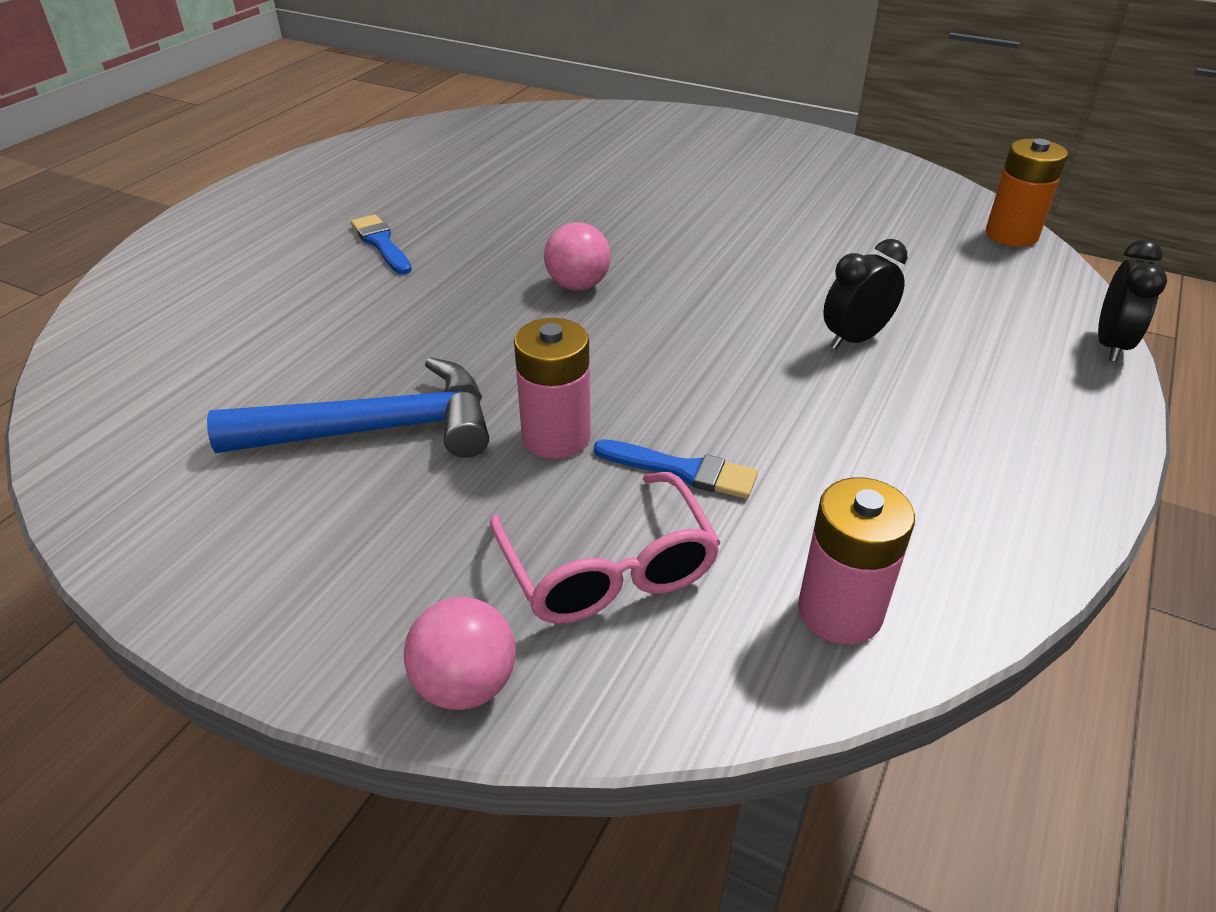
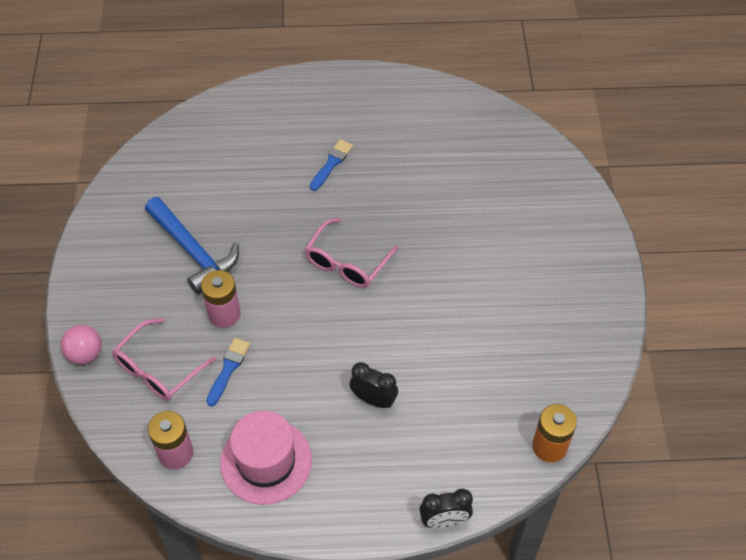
camera: 60 degrees right, 15 degrees up
(578, 285) = (347, 263): pink ball -> pink glasses
(682, 470) = (228, 369): blue brush -> blue brush turned 150 degrees counterclockwise
(920, 489) = (266, 461): none -> pink hat

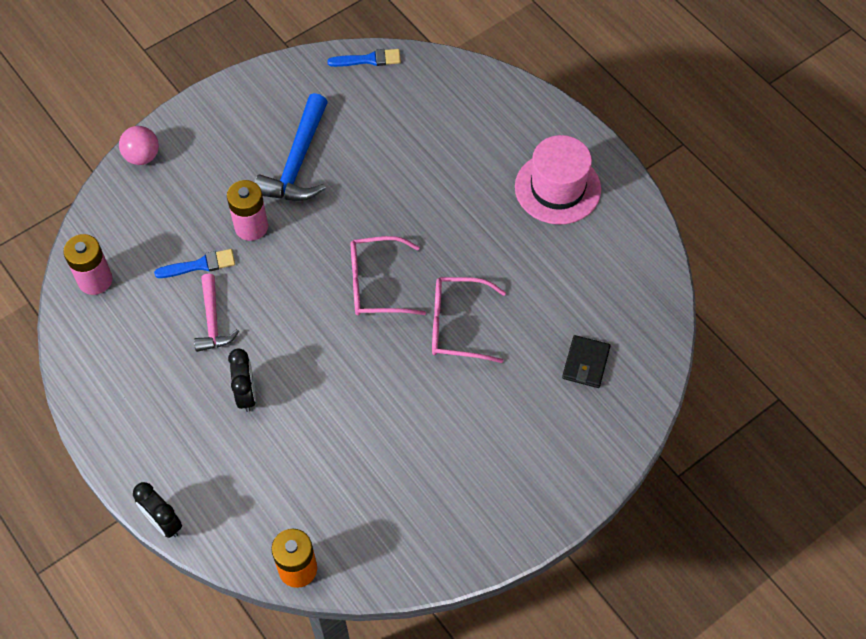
camera: 55 degrees right, 5 degrees up
(158, 369) = (163, 216): pink glasses -> pink glasses (457, 325)
(266, 461) = (131, 349): pink hat -> pink hat (557, 188)
(288, 387) = (213, 321): none -> pink hammer
(331, 163) = (479, 203): blue brush -> blue brush (368, 59)
(511, 180) = (585, 363): none -> black wallet

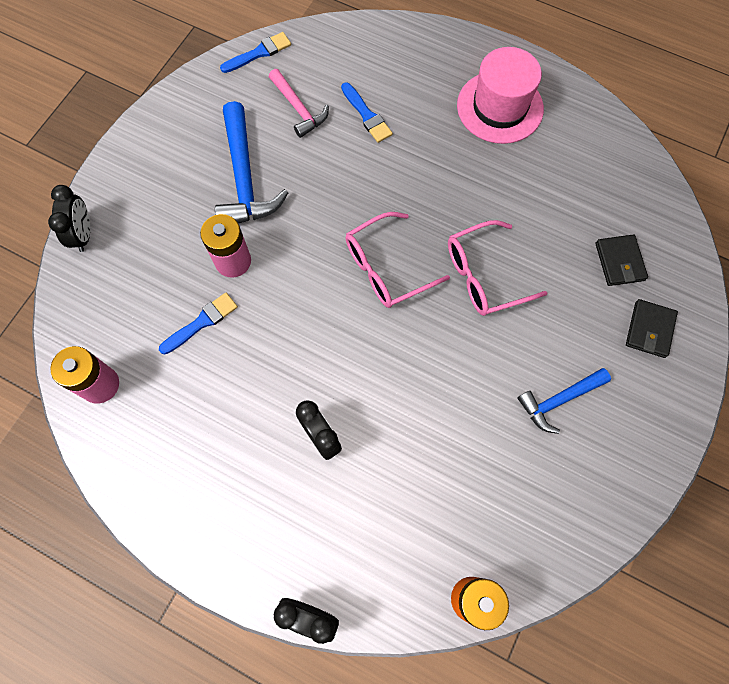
camera: 25 degrees left, 10 degrees up
(142, 156) = (83, 234): pink ball -> black clock
(213, 321) = (246, 375): pink hammer -> pink hammer (299, 109)
(433, 149) = (367, 115): none -> blue brush
(461, 452) = (559, 400): none -> blue hammer
(577, 430) = (649, 330): none -> black wallet

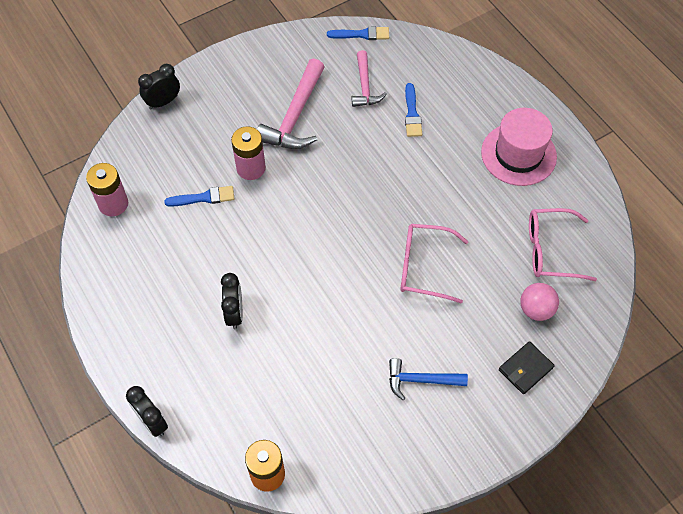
camera: 30 degrees right, 10 degrees down
(83, 234) = (163, 102): black clock -> black clock turned 150 degrees counterclockwise
(244, 178) = (295, 116): blue hammer -> pink hammer
(386, 268) = (355, 226): pink glasses -> pink glasses (550, 250)
(619, 262) = (536, 309): black wallet -> pink ball

